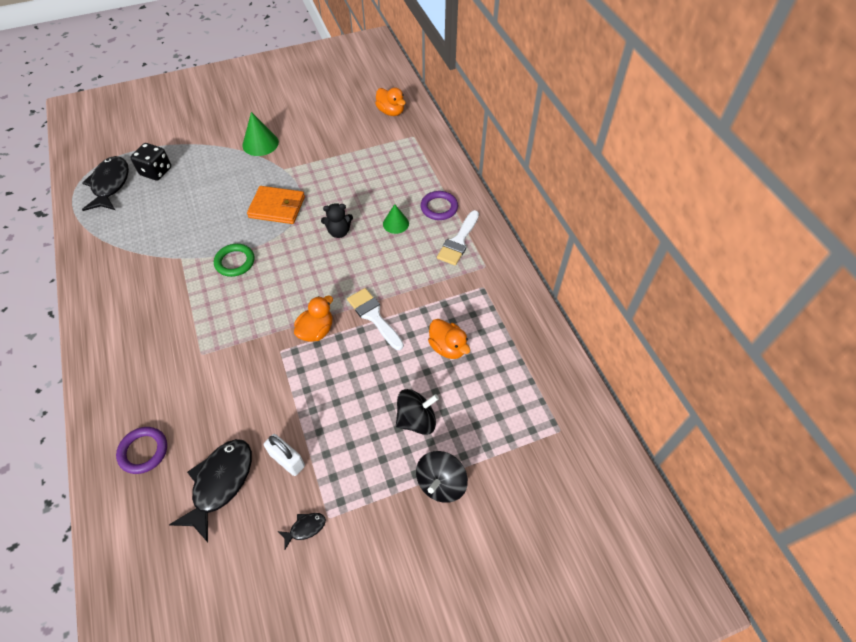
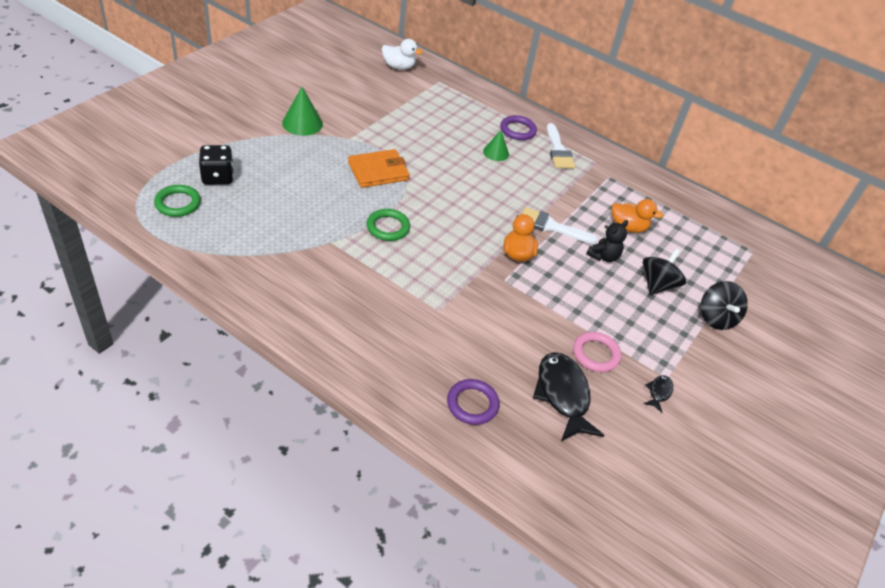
camera: 40 degrees left, 10 degrees down
(110, 184) = (178, 203): black fish -> green ring
(287, 460) = (596, 354): white padlock -> pink ring
(339, 232) = (455, 173): black teddy bear -> black teddy bear (603, 256)
(391, 112) = (399, 67): orange duck -> white duck

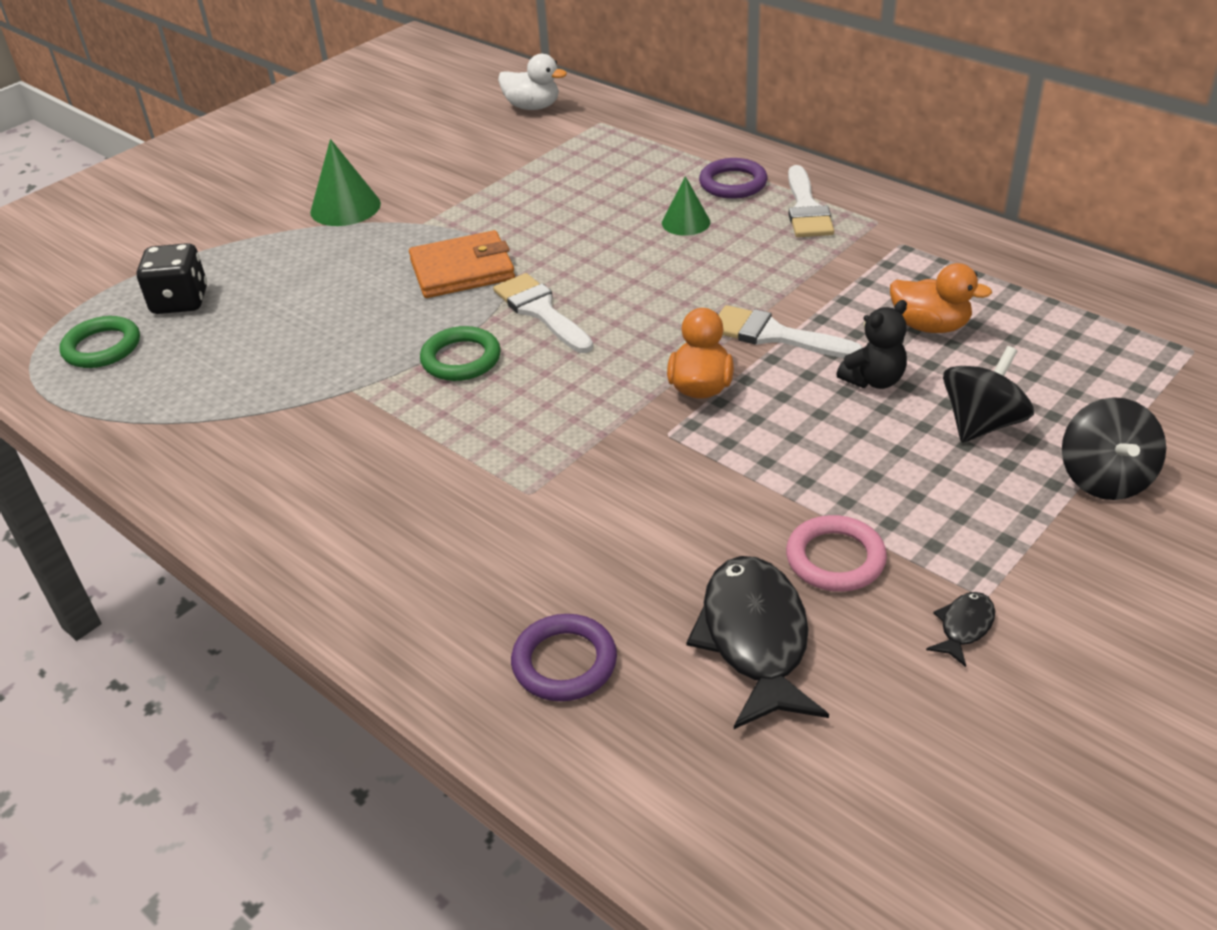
camera: 15 degrees right, 5 degrees down
(426, 201) = (540, 311): none -> white brush

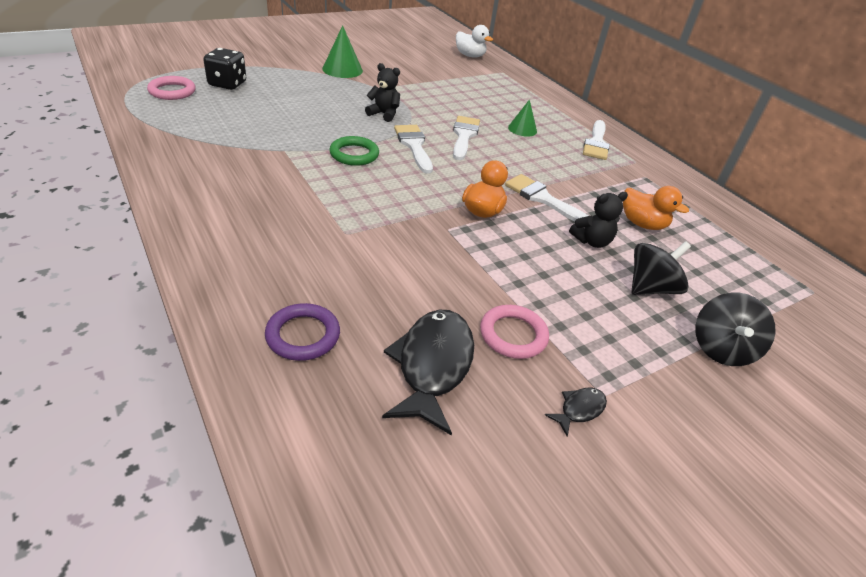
camera: 10 degrees right, 0 degrees up
(102, 347) = (172, 91): green ring -> pink ring
(462, 270) = (384, 114): orange wallet -> black teddy bear
(605, 266) = (464, 136): none -> white brush
(733, 183) = (560, 119): purple ring -> none

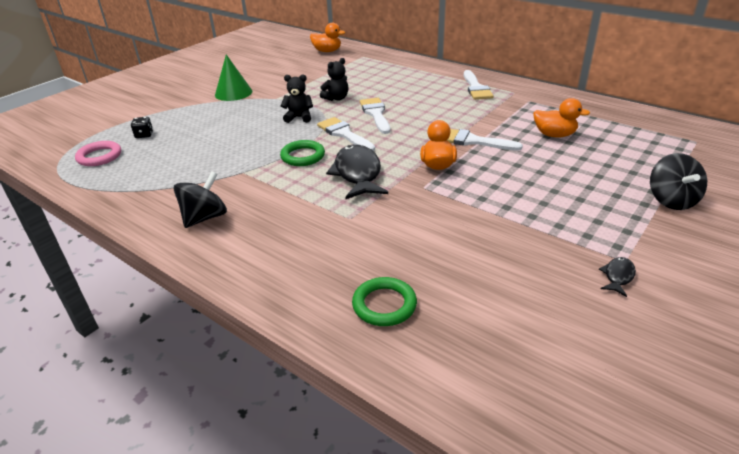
camera: 15 degrees left, 5 degrees down
(227, 84) = (144, 135): black dice -> black dice, size x0.57
(303, 335) = (384, 305): purple ring -> green ring
(432, 366) = (497, 288): black fish -> black fish (358, 174)
(470, 56) = (327, 51): white duck -> orange duck
(513, 335) = (533, 244): pink ring -> none
(522, 129) = (414, 95): green cone -> none
(592, 241) = (531, 159): black teddy bear -> black teddy bear (336, 98)
(650, 288) = (595, 177): black spinning top -> black spinning top (205, 217)

